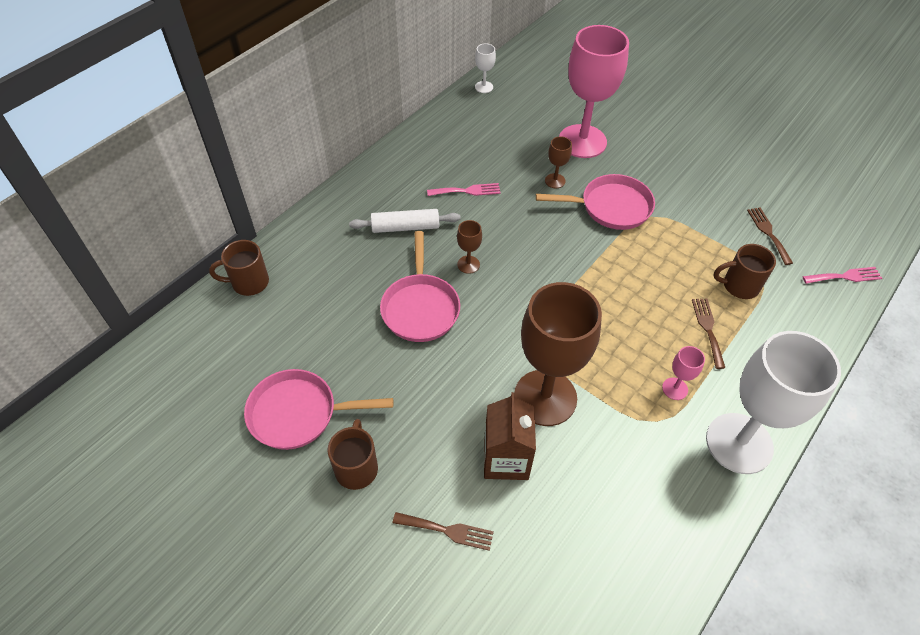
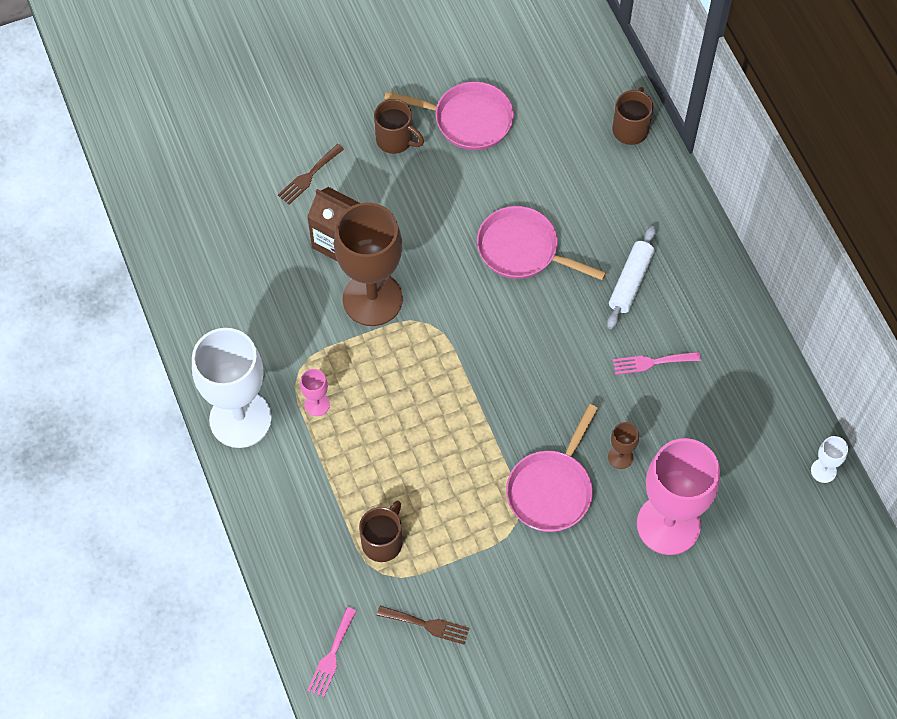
camera: 120 degrees right, 10 degrees up
(299, 413) = (467, 120): pink pan -> pink pan turned 75 degrees clockwise
(467, 191) = (651, 362): pink fork -> pink fork turned 60 degrees clockwise
(468, 264) = (550, 313): brown goblet -> none
(708, 329) = (355, 475): brown fork -> none

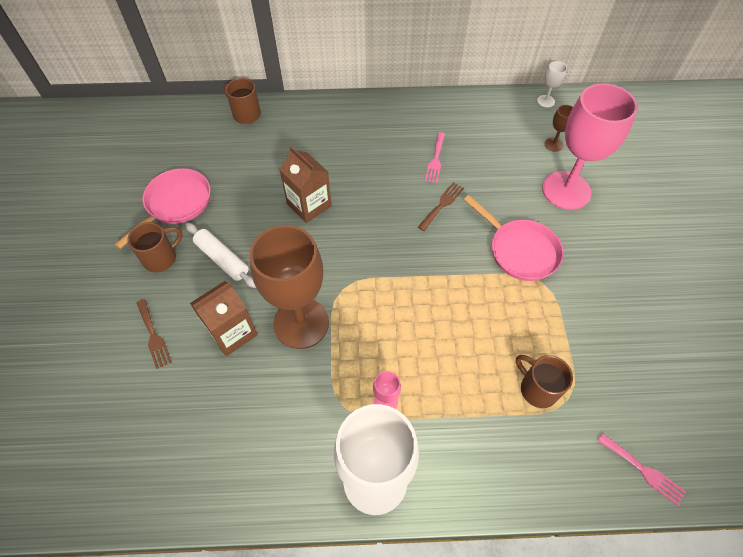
camera: 70 degrees left, 5 degrees down
(427, 625) = (623, 377): brown fork -> brown fork (442, 204)
(523, 250) = (309, 205): pink pan -> brown carton
(620, 457) = (505, 200): brown goblet -> brown goblet (553, 144)
(630, 281) = (366, 151): white rolling pin -> white rolling pin (222, 259)

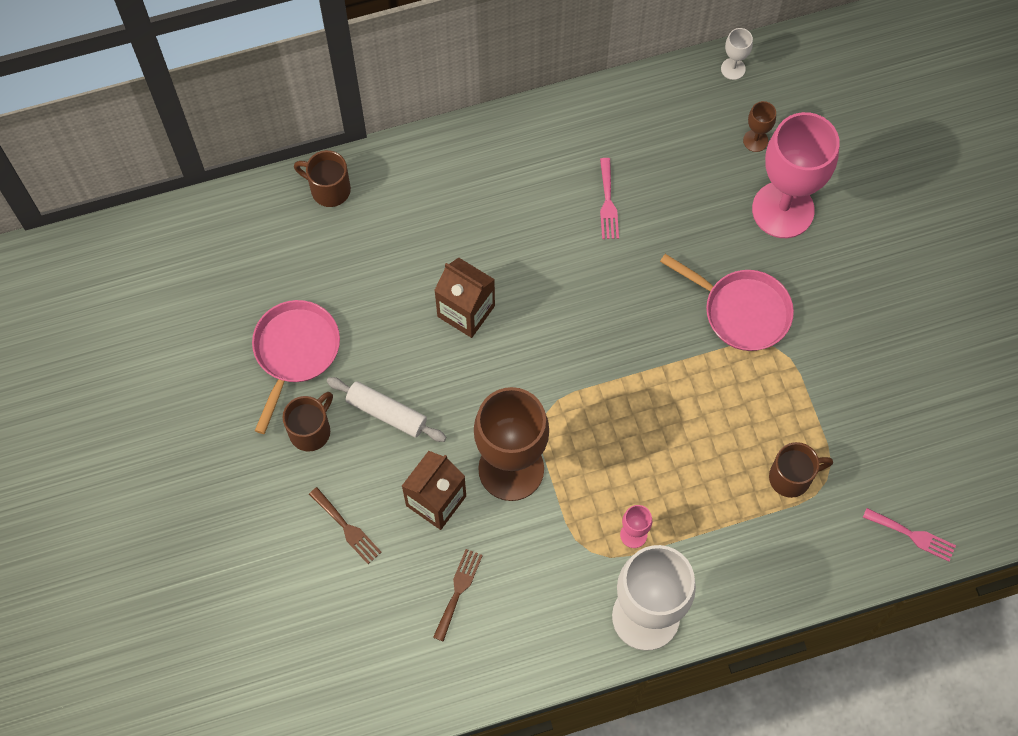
camera: 15 degrees left, 10 degrees up
(442, 204) = (633, 269): brown fork -> brown fork (458, 590)
(537, 388) = (792, 477): brown mug -> brown mug turned 135 degrees clockwise

